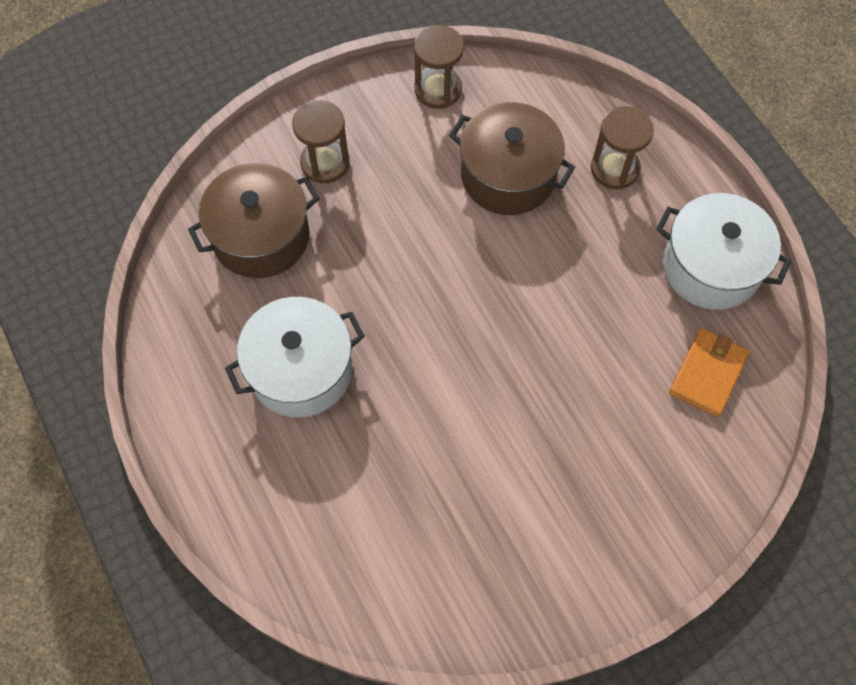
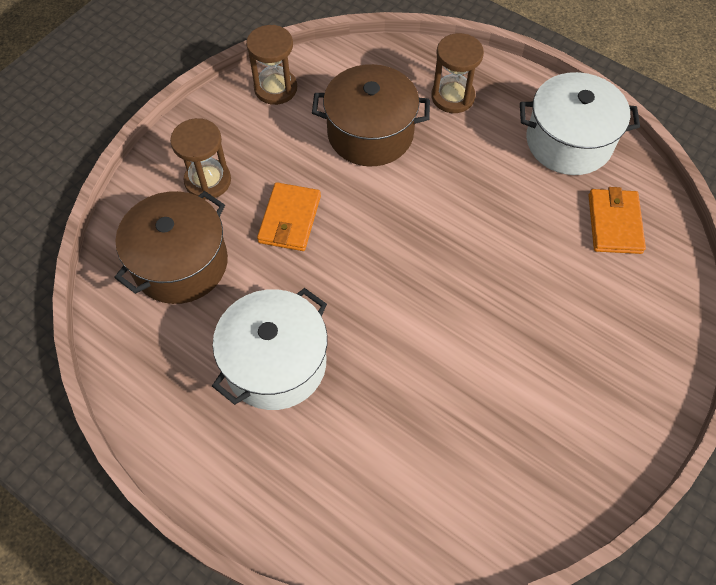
camera: 25 degrees left, 5 degrees down
(383, 234) = (290, 219): none -> orange wallet

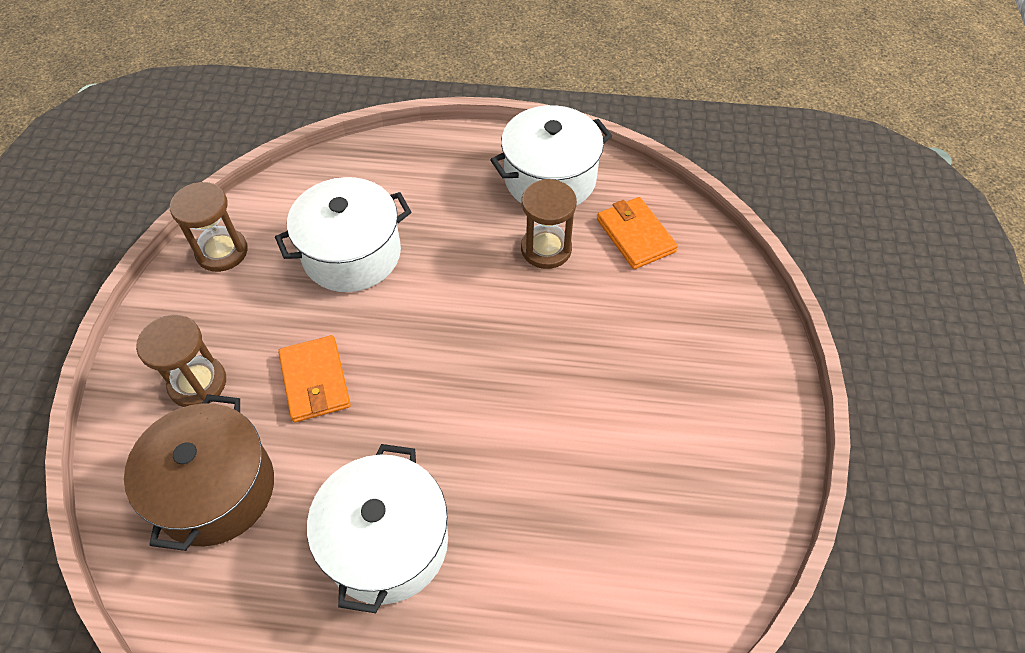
camera: 30 degrees left, 5 degrees down
(370, 133) = (352, 254): brown pot -> white pot
(452, 97) = (415, 183): brown hourglass -> brown hourglass (546, 249)

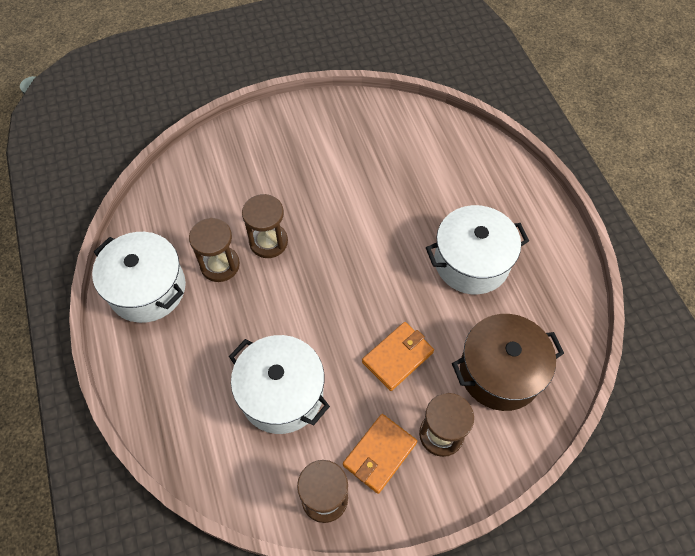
camera: 115 degrees left, 5 degrees up
(554, 307) = (268, 242): none -> brown hourglass
(635, 235) = (184, 216): orange wallet -> orange wallet (379, 454)

